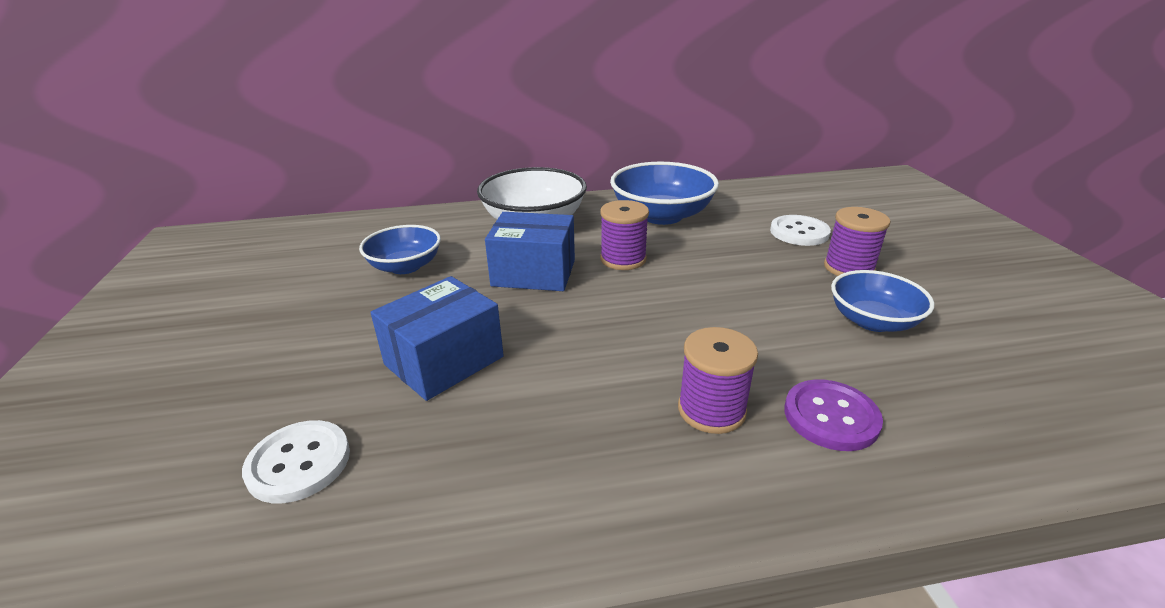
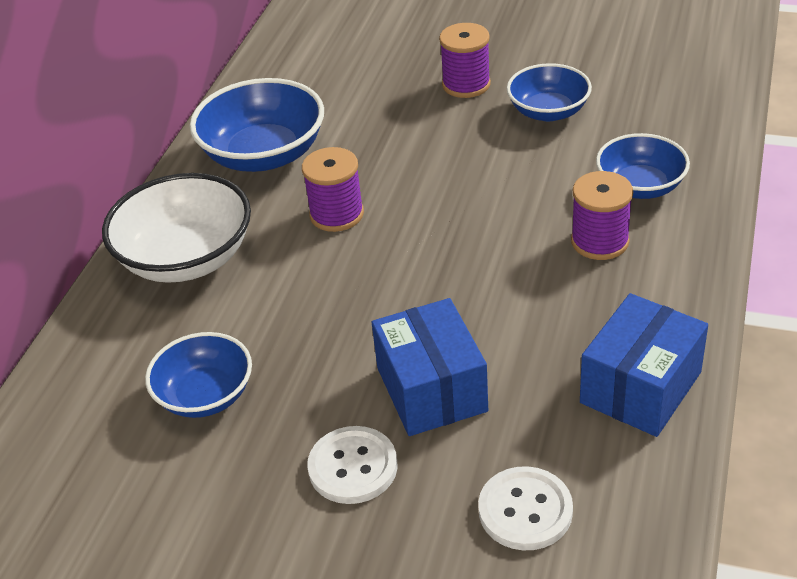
camera: 60 degrees left, 10 degrees up
(534, 273) = (311, 288): blue box -> blue box (640, 387)
(799, 232) = (382, 82): white button -> white button (353, 467)
(831, 417) = (640, 186): purple button -> blue bowl

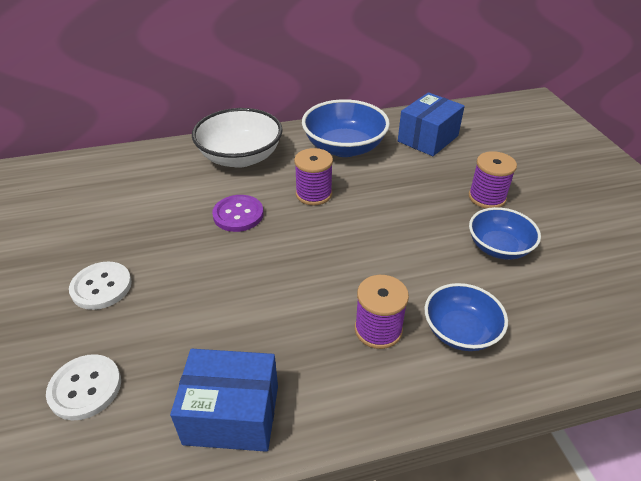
camera: 55 degrees right, 0 degrees up
(205, 395) = (138, 207): blue bowl -> none
(316, 295) = (238, 215): none -> purple button
(431, 389) = (180, 296): blue box -> blue box (428, 138)

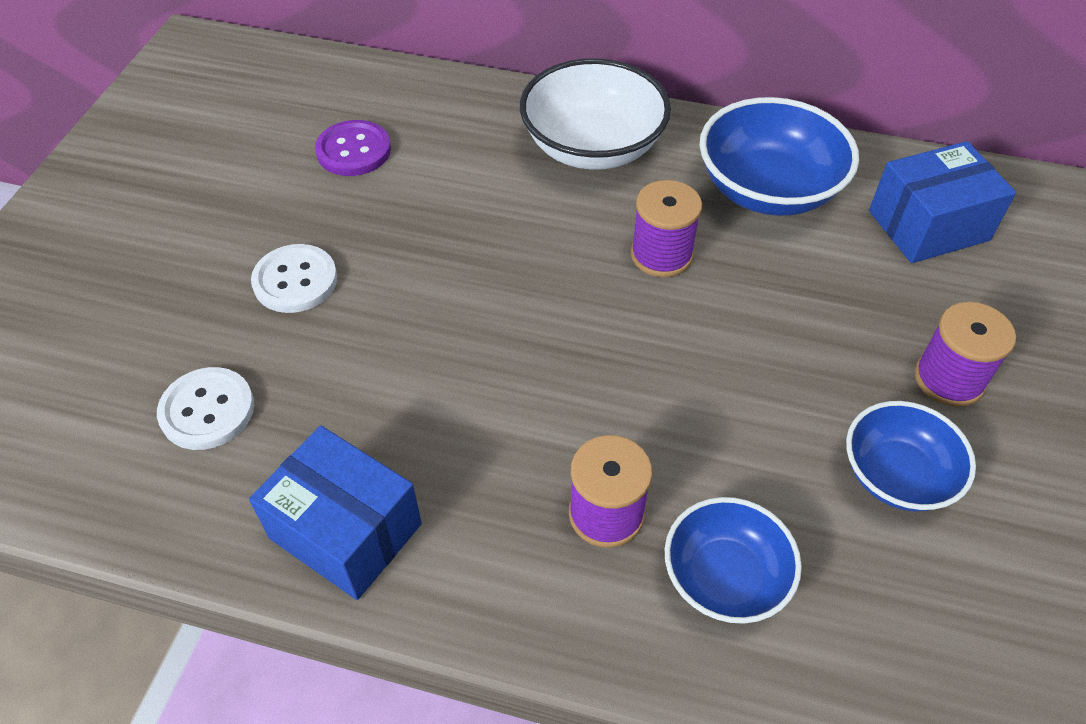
camera: 30 degrees right, 10 degrees up
(238, 215) = (529, 245): purple button -> purple button (353, 150)

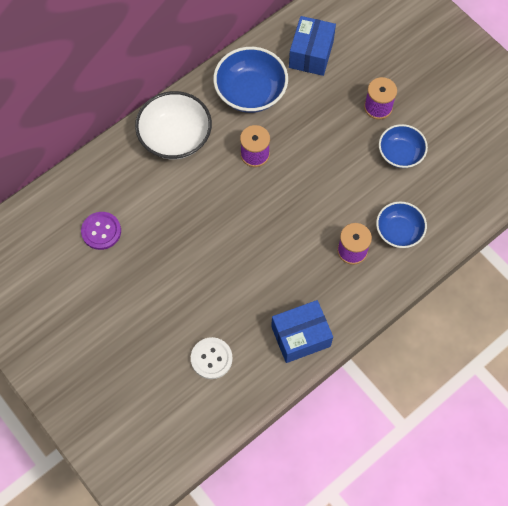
camera: 55 degrees left, 15 degrees up
(295, 281) = (165, 294): white button -> none

